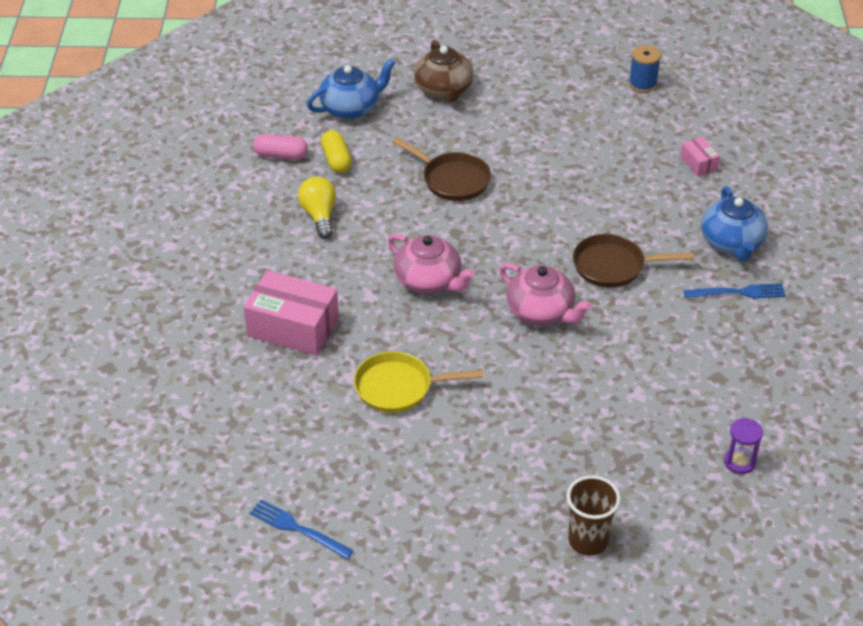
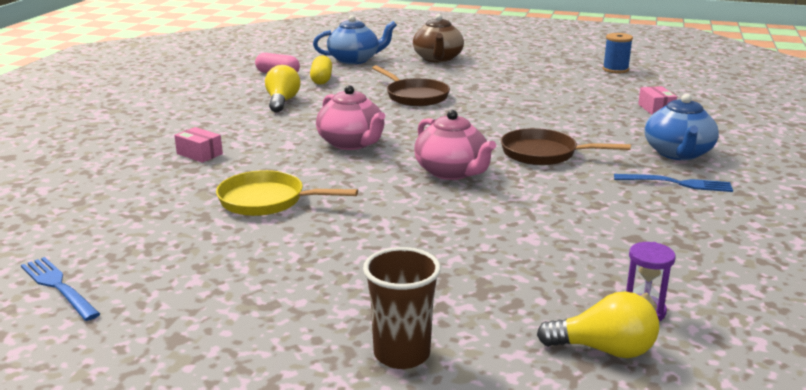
camera: 15 degrees right, 20 degrees down
(293, 327) = (199, 154): pink box -> pink box, size x0.48
(721, 507) = (604, 350): none -> yellow light bulb

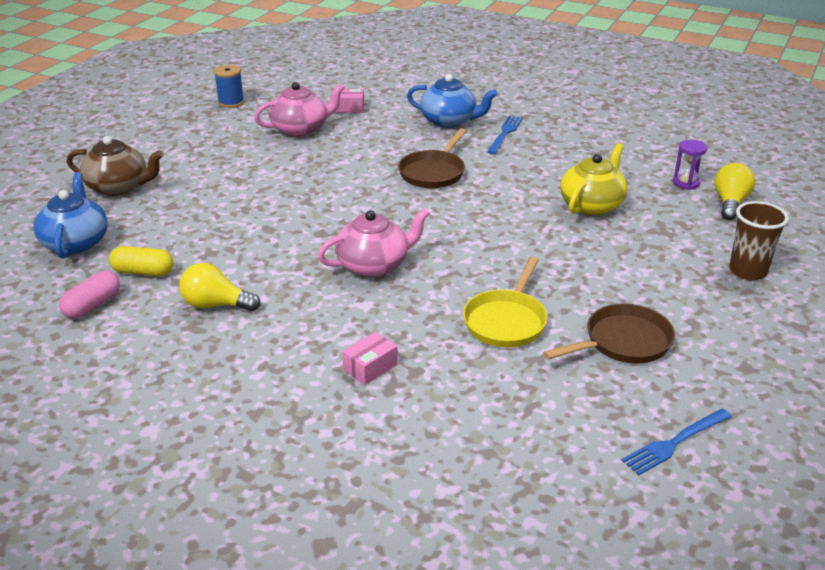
camera: 80 degrees left, 10 degrees up
(414, 96) = (248, 215): brown pan -> brown pan (623, 342)
(452, 172) = (461, 219): pink teapot -> pink teapot (300, 129)
(527, 240) = (592, 205): none -> yellow teapot

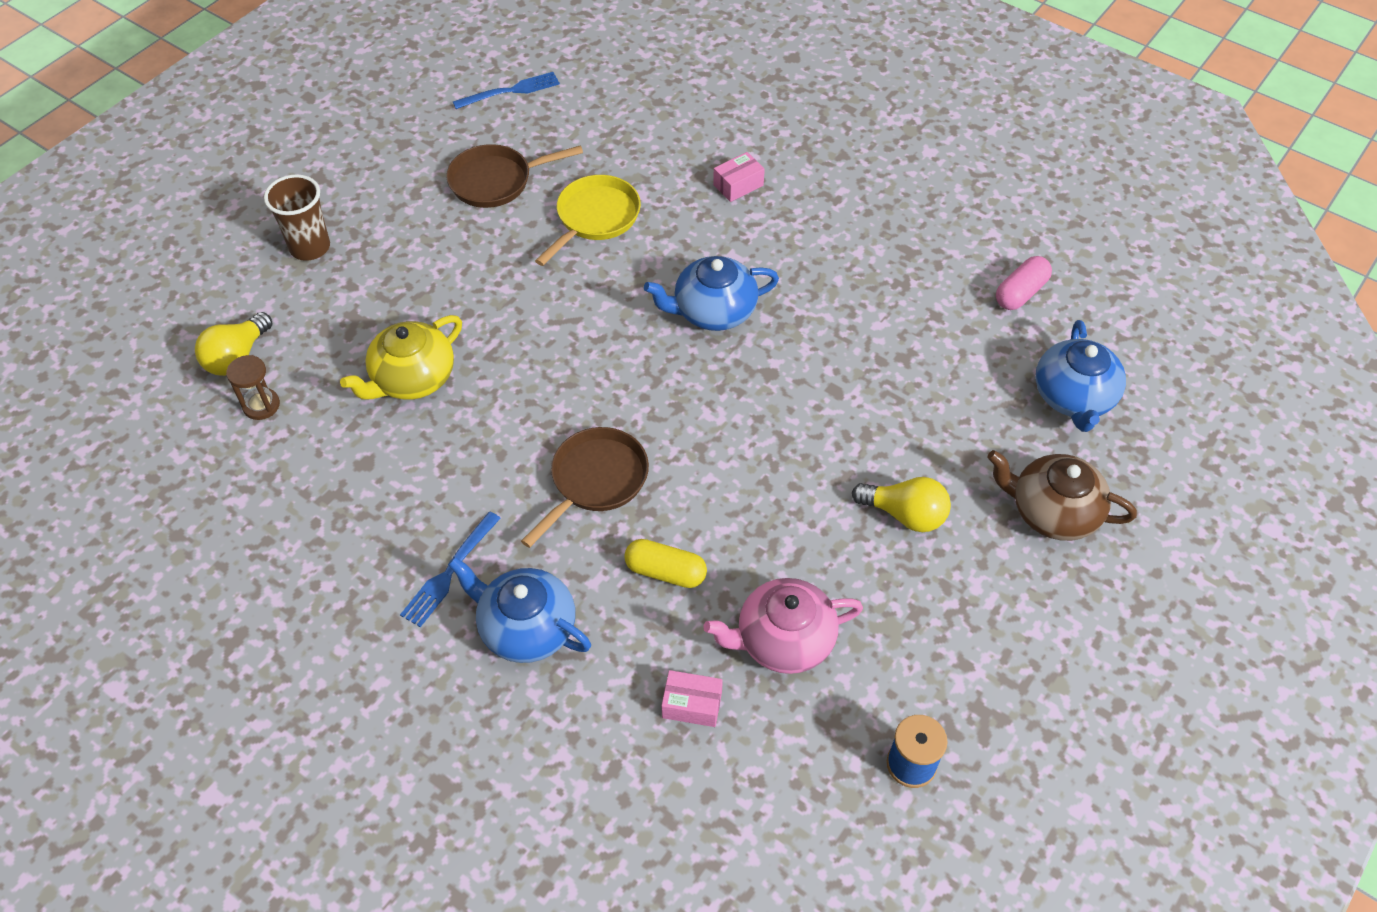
camera: 170 degrees left, 20 degrees up
(143, 272) = (977, 335): yellow capsule -> yellow capsule (665, 572)
(216, 305) = (888, 276): yellow light bulb -> yellow light bulb (905, 514)
(373, 265) = (713, 311): pink teapot -> blue teapot
(686, 183) = (261, 405): purple hourglass -> brown hourglass

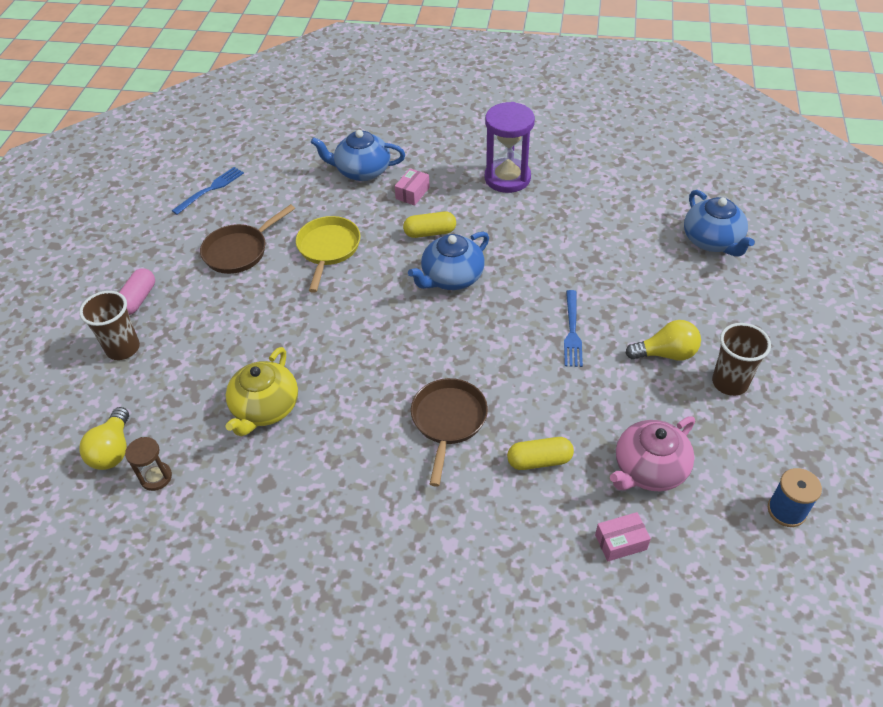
camera: 25 degrees left, 5 degrees down
(449, 573) = (385, 533): blue fork -> blue fork (572, 332)
(526, 628) = (469, 545): blue teapot -> blue teapot (362, 171)
(725, 244) = (430, 233): none -> yellow capsule
(868, 209) = (507, 178): none -> purple hourglass
(958, 584) = (729, 383): none -> brown cup
(1020, 293) = (636, 192): pink capsule -> pink capsule (138, 299)
(1052, 512) = (751, 313): brown teapot -> none

